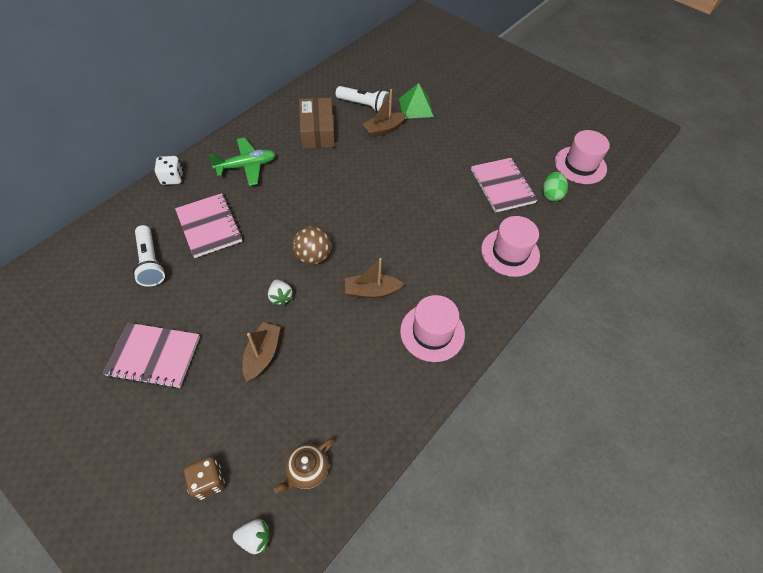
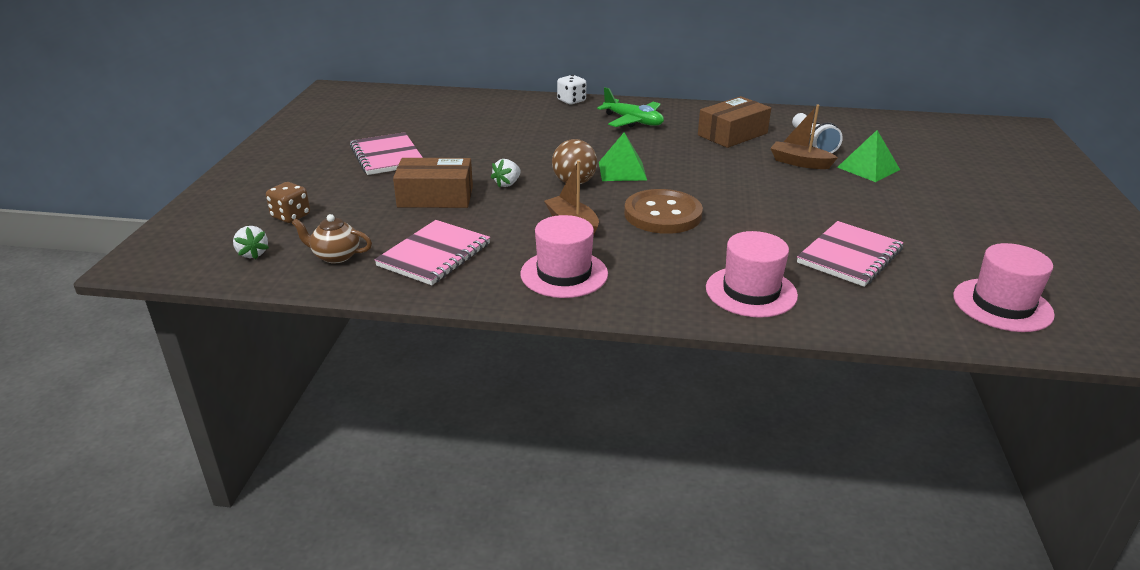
camera: 60 degrees right, 25 degrees down
(151, 262) = (475, 124): white flashlight -> none
(209, 226) = (542, 131): pink notebook -> pink notebook (434, 255)
(262, 355) = (435, 197): brown boat -> brown box
(319, 219) = (622, 171): none -> green pyramid
(396, 236) = (662, 214): none -> brown button
(551, 195) = (901, 296): green egg -> none

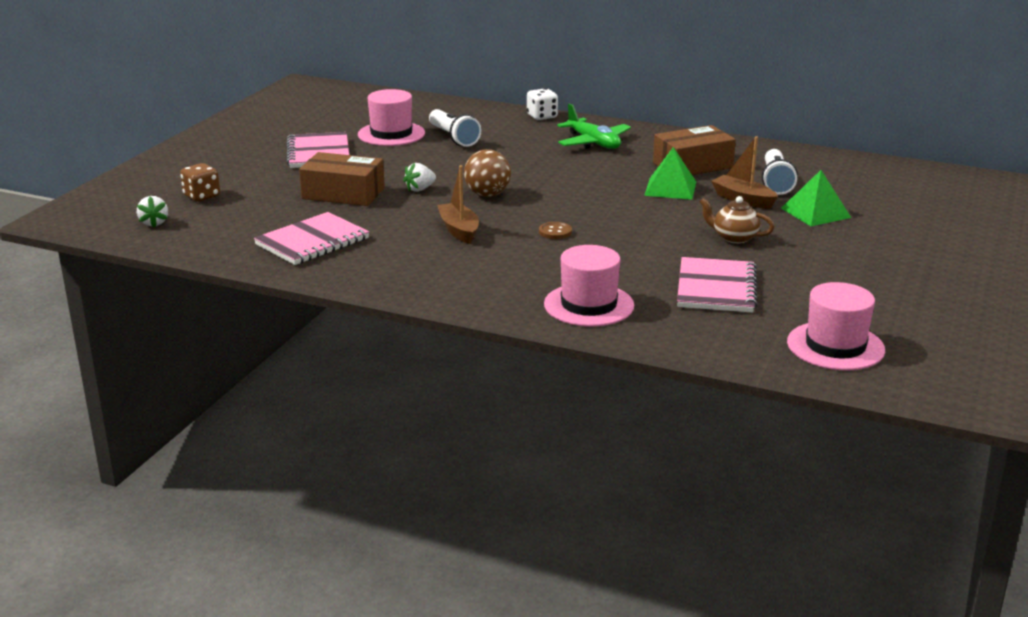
camera: 15 degrees right, 5 degrees down
(335, 256) = (224, 233): brown teapot -> brown teapot (734, 238)
(506, 128) = (454, 137): none -> white flashlight
(564, 274) = (421, 270): pink hat -> pink hat (391, 134)
(622, 171) = (545, 189): green pyramid -> green pyramid (670, 188)
(662, 214) = (555, 232): brown button -> brown button, size x0.41
(849, 256) = (716, 288): pink notebook -> pink notebook turned 45 degrees counterclockwise

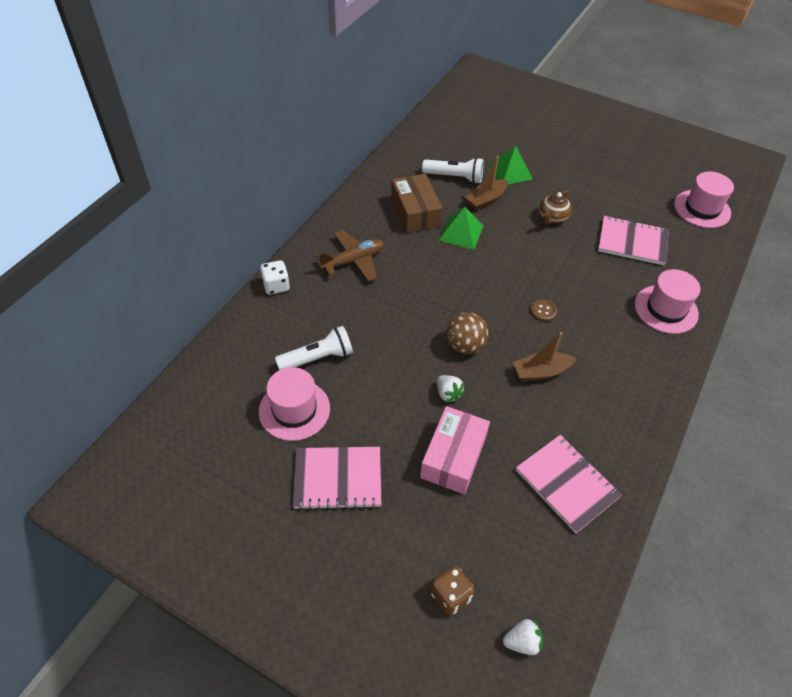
camera: 85 degrees left, 25 degrees up
(343, 193) = (453, 457): brown box -> pink box
(593, 143) = (353, 261): green plane -> brown plane

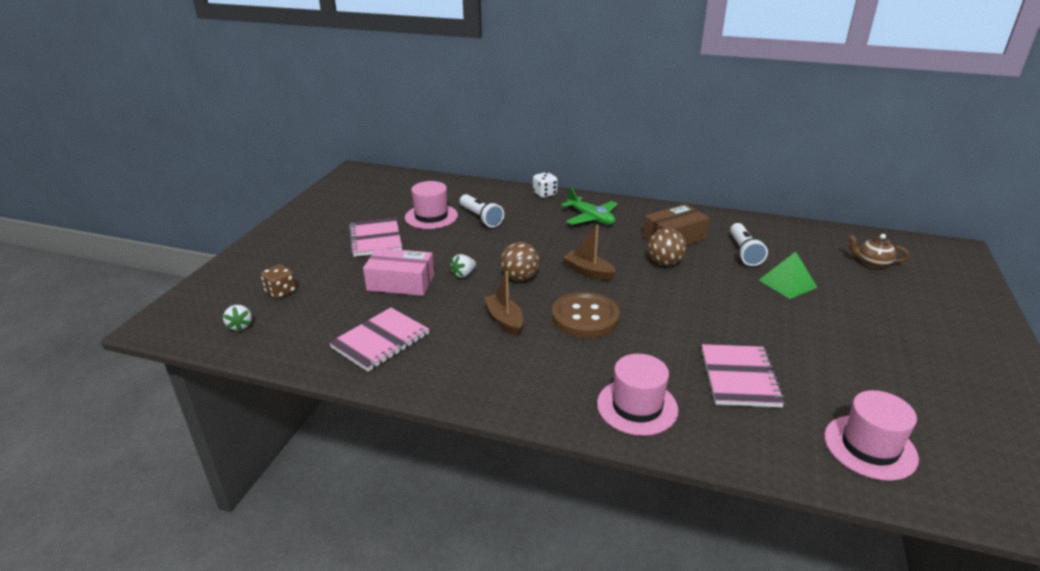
camera: 80 degrees right, 20 degrees down
(353, 261) = (591, 218): brown plane -> green plane
(461, 232) = (664, 263): green pyramid -> brown ball
(486, 200) = (725, 272): brown boat -> brown boat (588, 272)
(543, 311) = (585, 317): brown button -> brown button, size x2.42
(552, 218) = (733, 315): brown teapot -> brown teapot (872, 263)

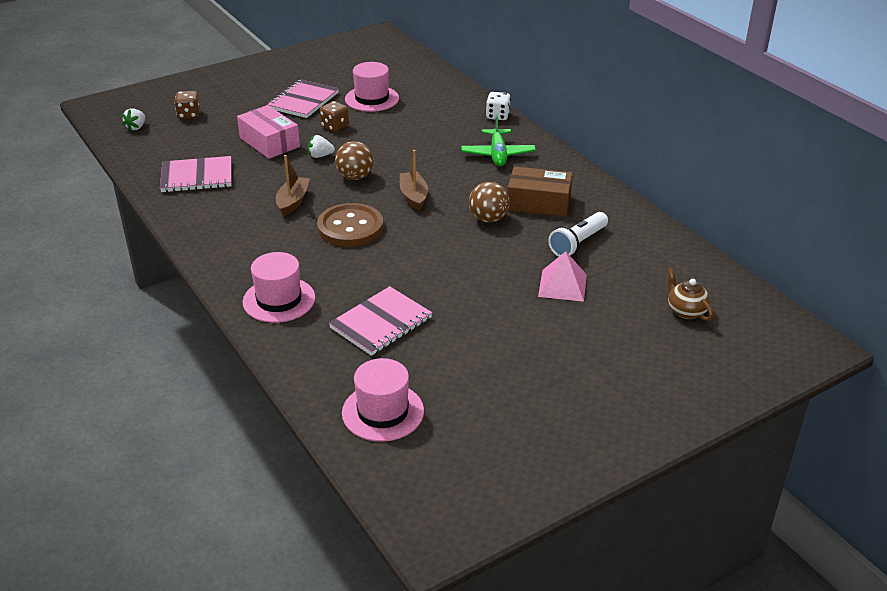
camera: 40 degrees right, 5 degrees up
(436, 248) = (335, 126): none -> brown dice
(481, 218) = (407, 116): white flashlight -> none
(787, 283) = (562, 285): green pyramid -> pink pyramid

